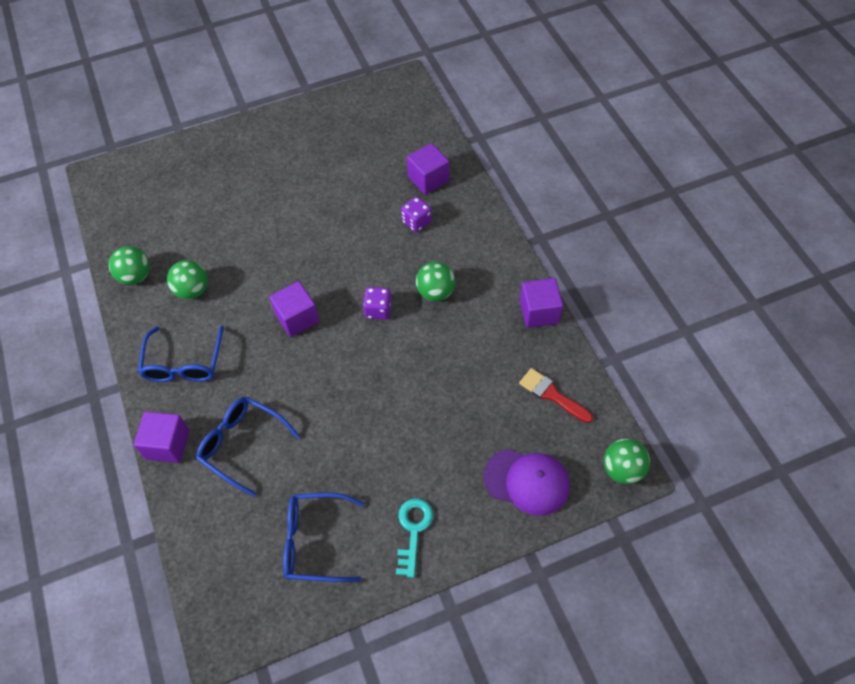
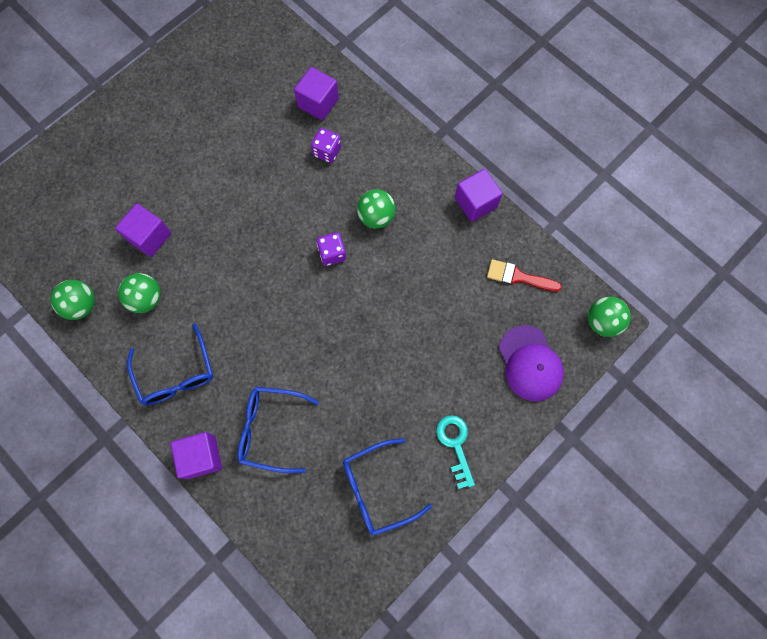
camera: 25 degrees left, 15 degrees up
(297, 318) = (261, 289): purple cube -> purple cube (149, 237)
(527, 481) = (530, 363): purple cap -> purple cap turned 75 degrees clockwise

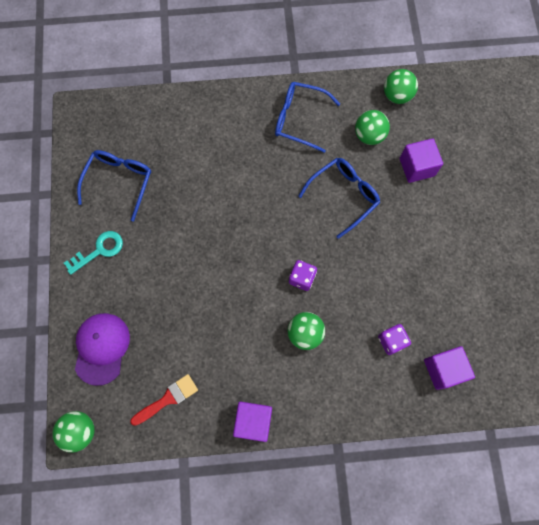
camera: 130 degrees right, 0 degrees up
(201, 457) = (232, 99): purple cube -> none
(270, 429) = (213, 148): blue glasses -> blue glasses (343, 196)
(455, 445) = (99, 250): turquoise key -> turquoise key turned 60 degrees counterclockwise
(530, 363) = (101, 348): purple cap -> purple cap turned 75 degrees clockwise

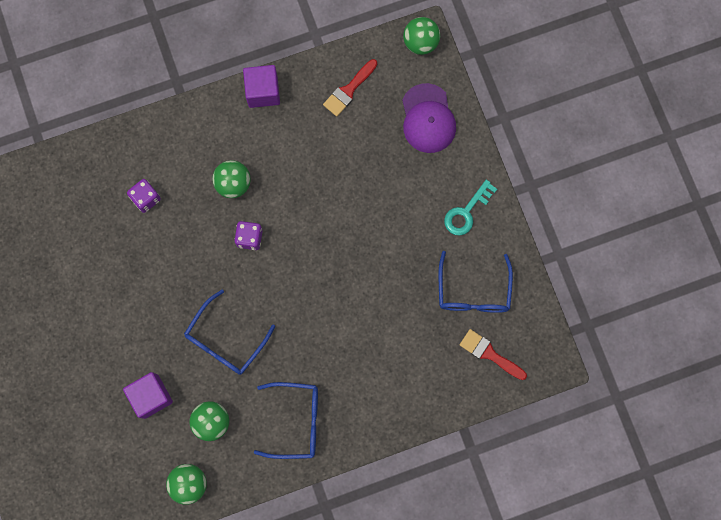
camera: 165 degrees right, 5 degrees up
(124, 130) = (490, 354): none -> red brush
(443, 369) = (90, 184): purple cube -> none

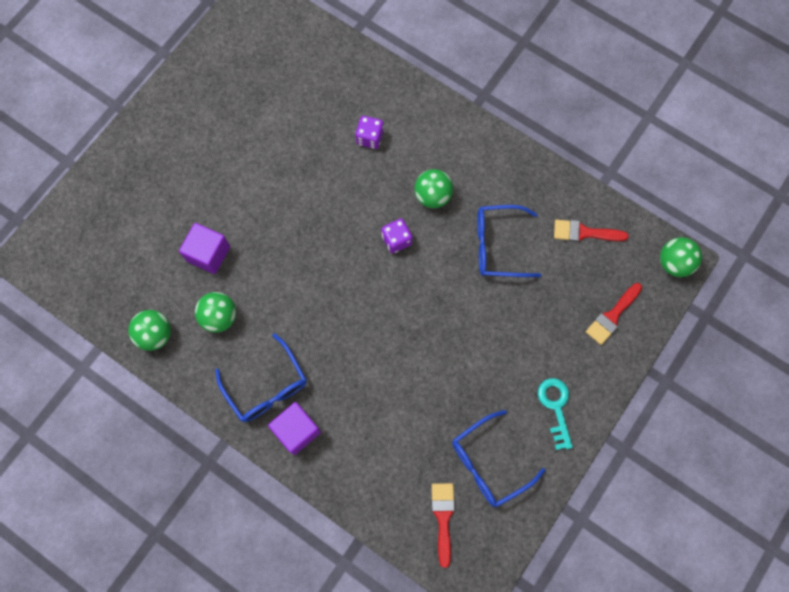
camera: 55 degrees right, 5 degrees down
(225, 340) = (296, 280): blue glasses -> blue glasses (498, 246)
(263, 91) = (528, 165): purple cube -> purple cube (297, 430)
(428, 119) = (612, 316): purple cap -> red brush
(466, 212) = (555, 407): turquoise key -> turquoise key turned 75 degrees clockwise

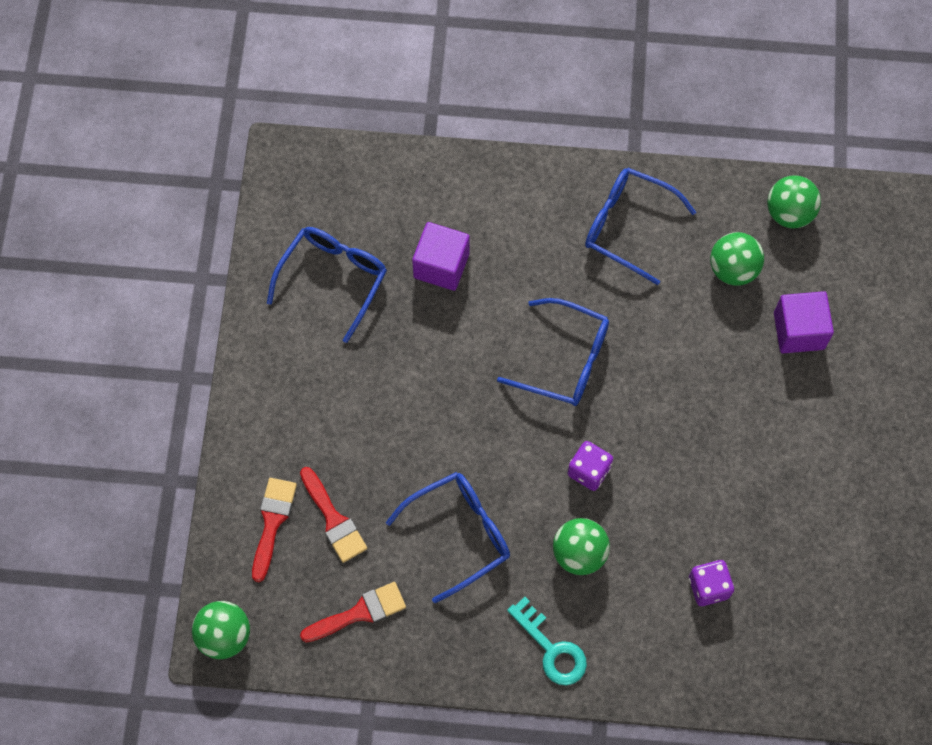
camera: 150 degrees right, 5 degrees down
(297, 430) = (564, 201): purple cube -> purple cube (441, 265)
(367, 317) = (565, 360): none -> blue glasses
(443, 518) = (353, 200): red brush -> red brush (333, 519)
(555, 407) = (288, 378): turquoise key -> turquoise key (552, 649)

